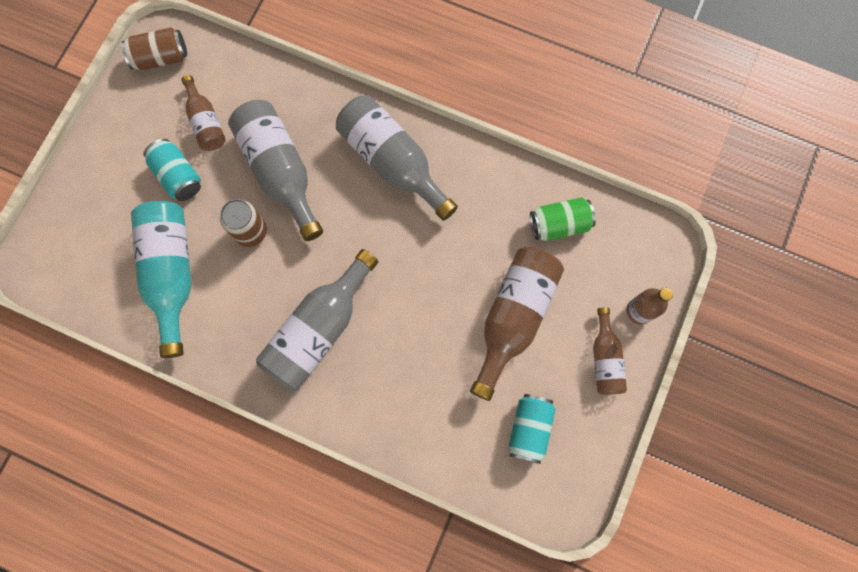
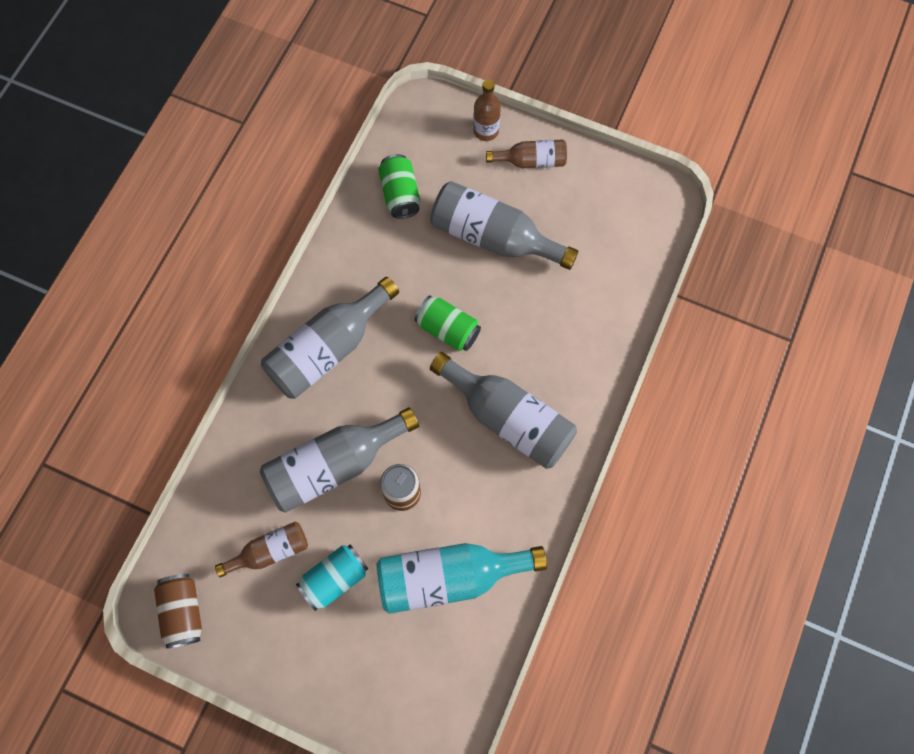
camera: 90 degrees left, 5 degrees down
(411, 272) = (448, 329): none -> green can
(513, 318) = (494, 237): brown bottle -> grey bottle
(529, 429) = (598, 226): turquoise can -> none

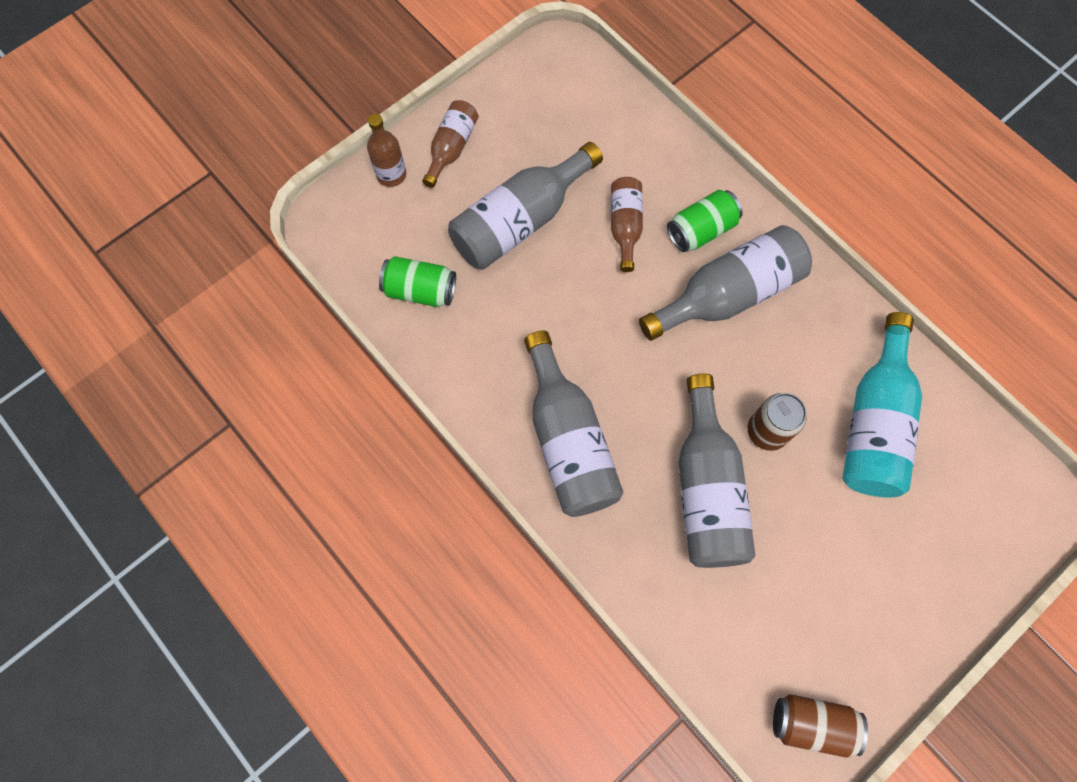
camera: 65 degrees left, 0 degrees up
(270, 551) = (778, 598): brown bottle -> brown bottle (625, 226)
(335, 578) = (834, 539): turquoise can -> none
(448, 329) = (603, 310): green can -> green can (701, 230)

